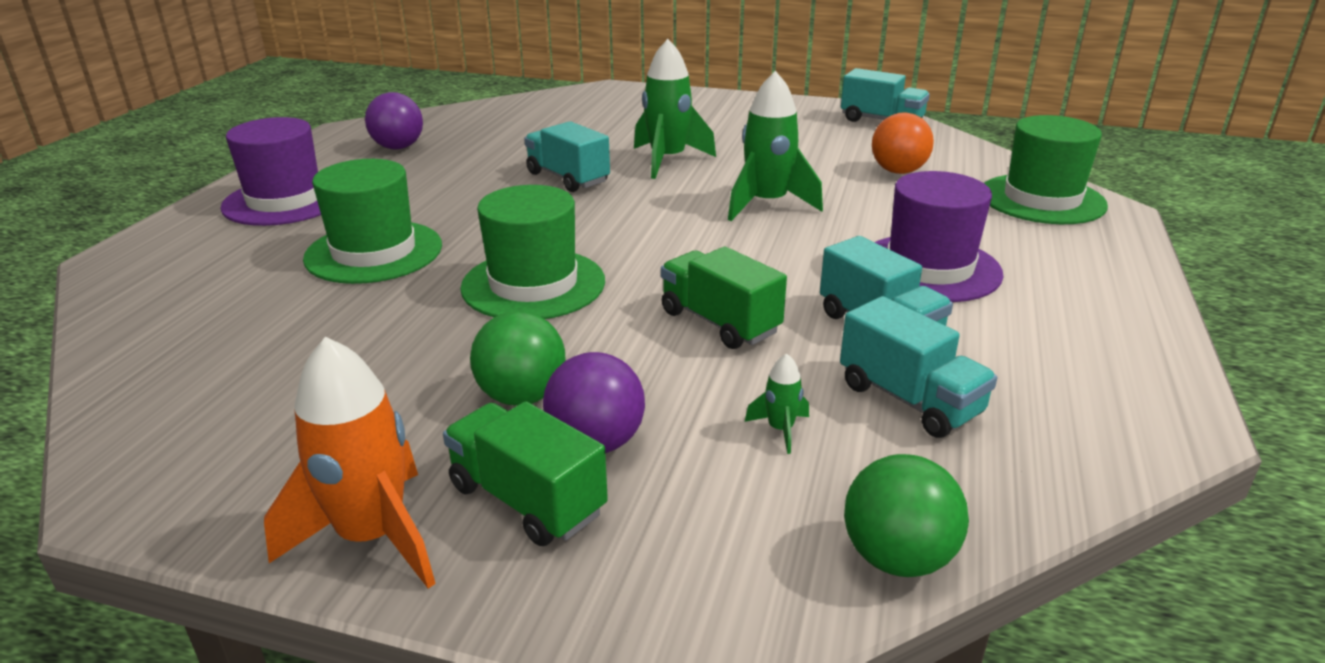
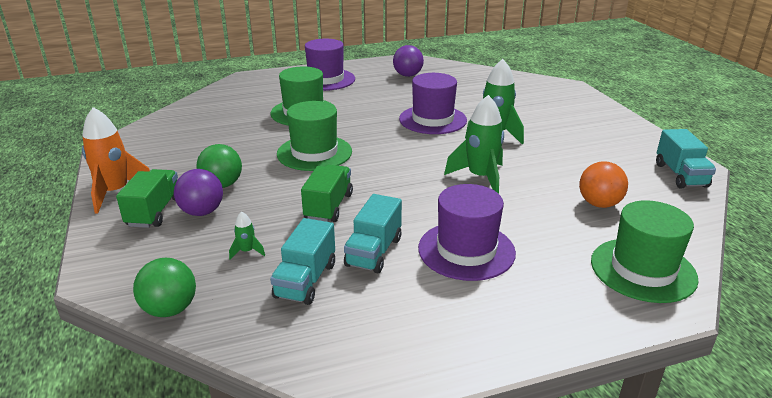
camera: 55 degrees right, 0 degrees up
(568, 178) = (432, 120): turquoise truck -> purple hat

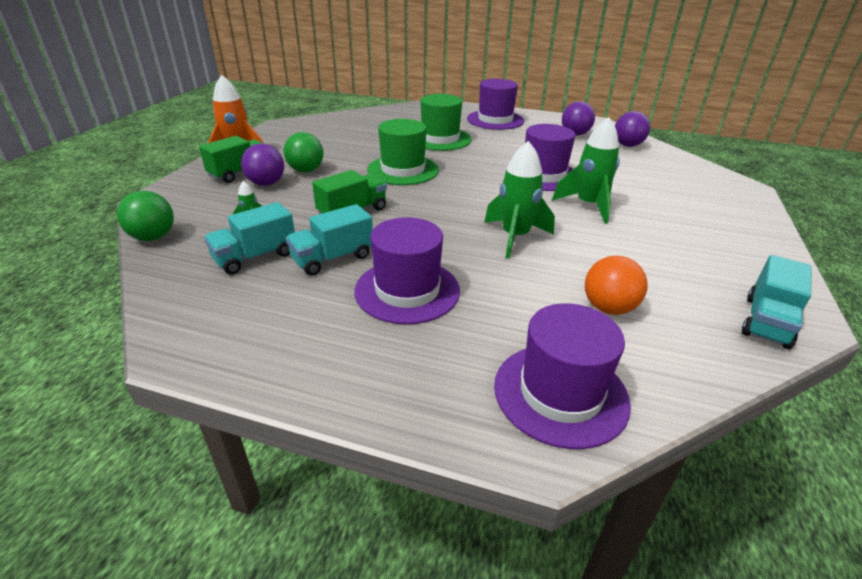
camera: 35 degrees right, 5 degrees up
(457, 74) = (627, 145): none -> purple ball
(643, 270) = (560, 393): green hat -> purple hat

